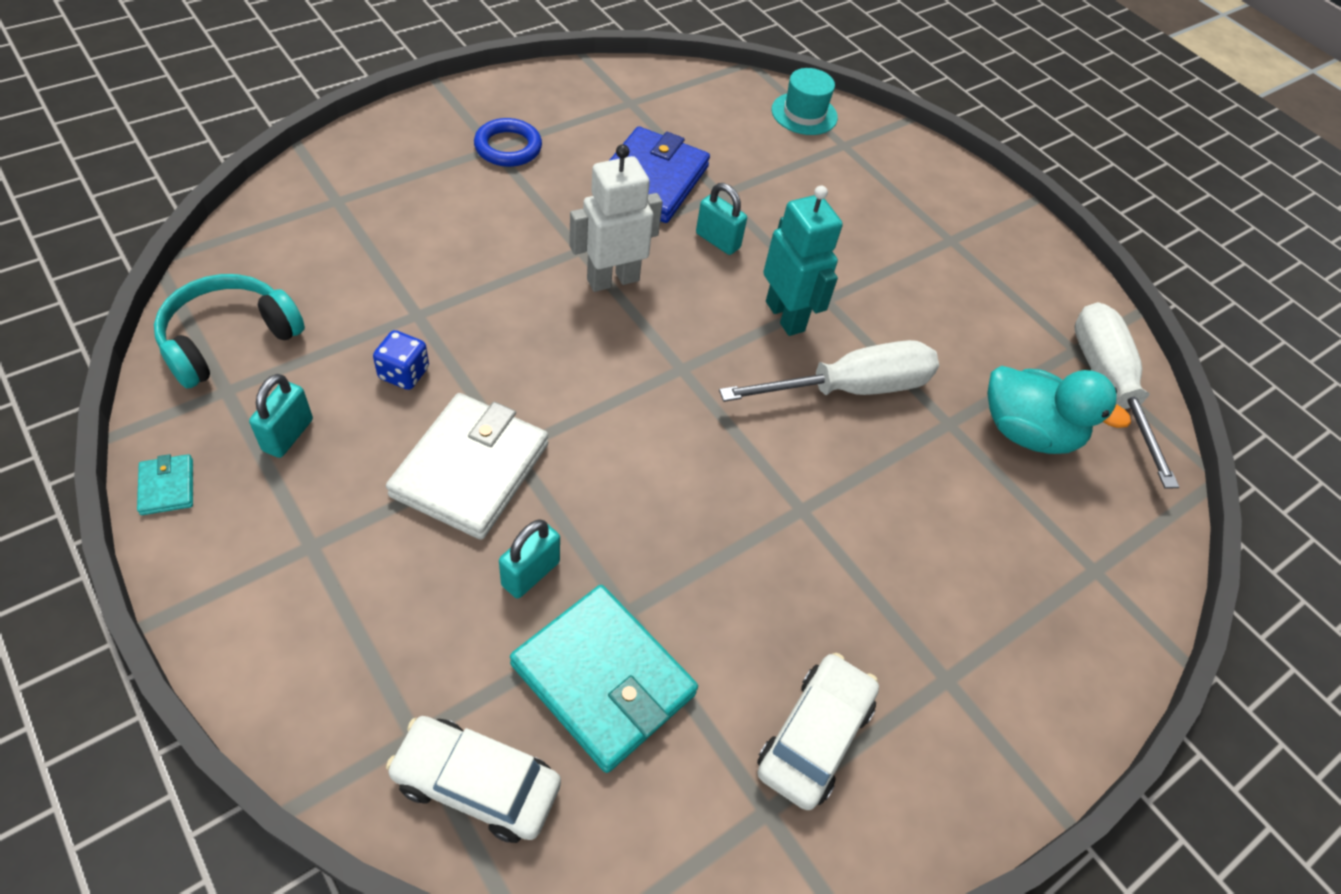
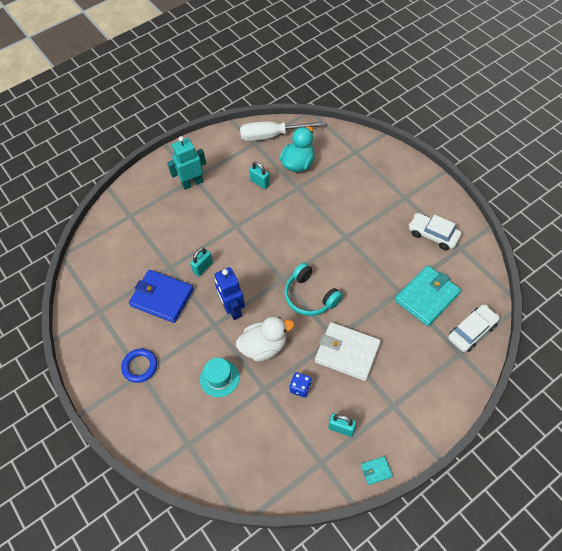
camera: 80 degrees left, 5 degrees up
(229, 340) = (290, 470): turquoise headphones -> turquoise headphones (310, 296)
(476, 784) = (471, 331): white car -> white car turned 150 degrees counterclockwise
(515, 322) = (264, 347): none -> white duck
(530, 573) = (390, 325): turquoise padlock -> turquoise padlock (260, 182)
(612, 279) = (233, 309): white robot -> blue robot
(785, 316) = (248, 241): turquoise robot -> turquoise robot (192, 183)
(804, 114) = (106, 232): turquoise hat -> turquoise hat (219, 378)
(850, 388) = (285, 219): white screwdriver -> none

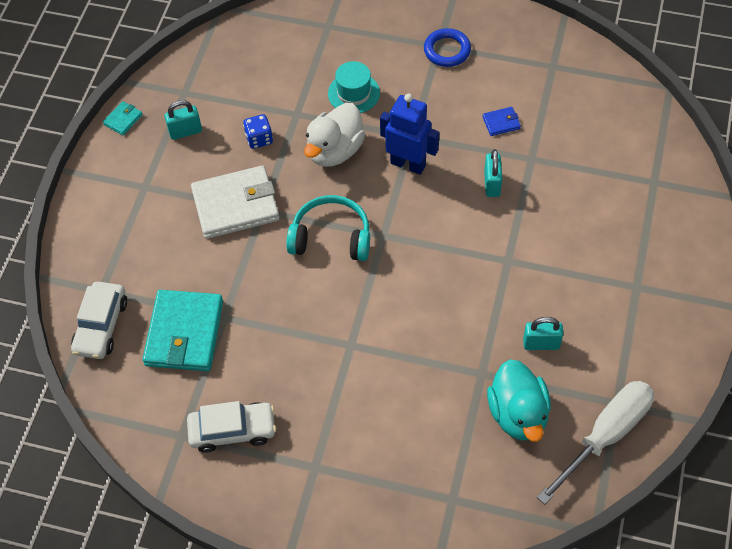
camera: 140 degrees right, 0 degrees up
(162, 298) = (501, 123): blue wallet -> blue wallet, size x0.43
(192, 183) = (630, 278): turquoise robot -> none

